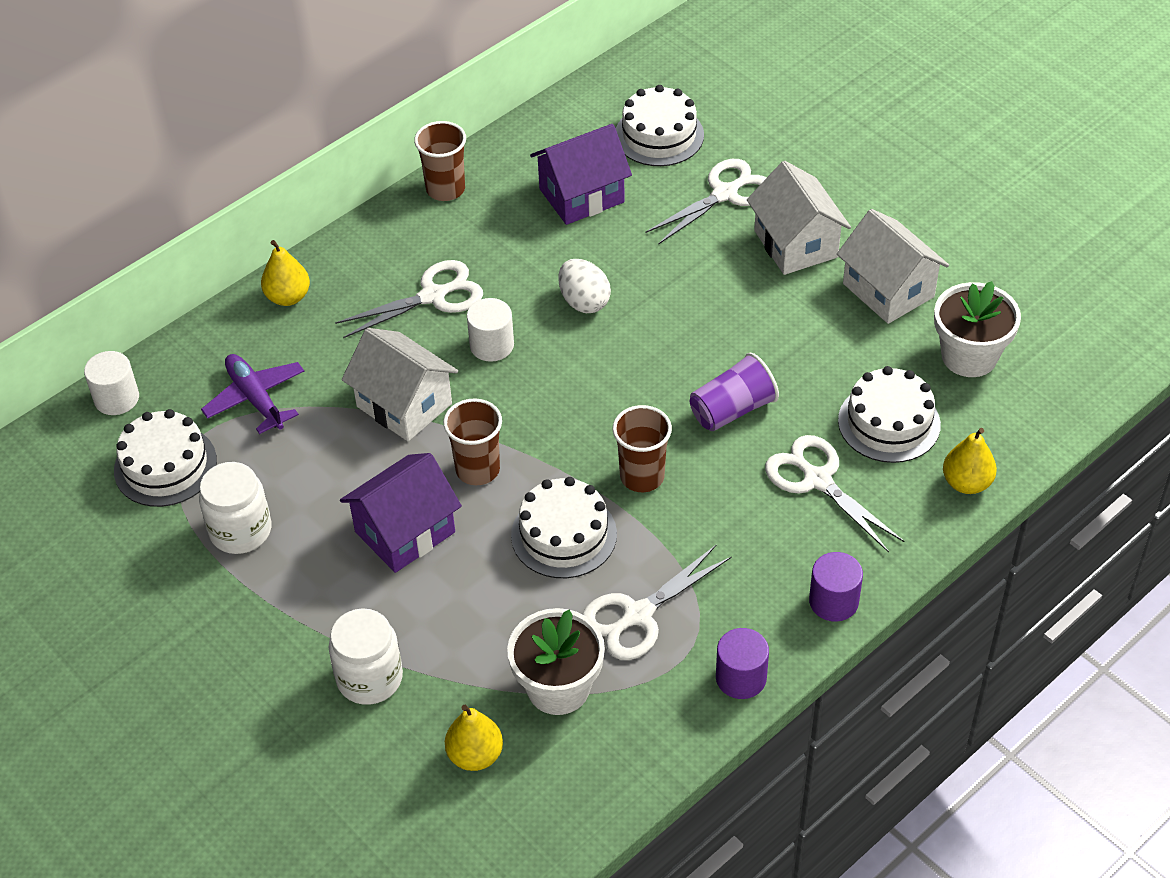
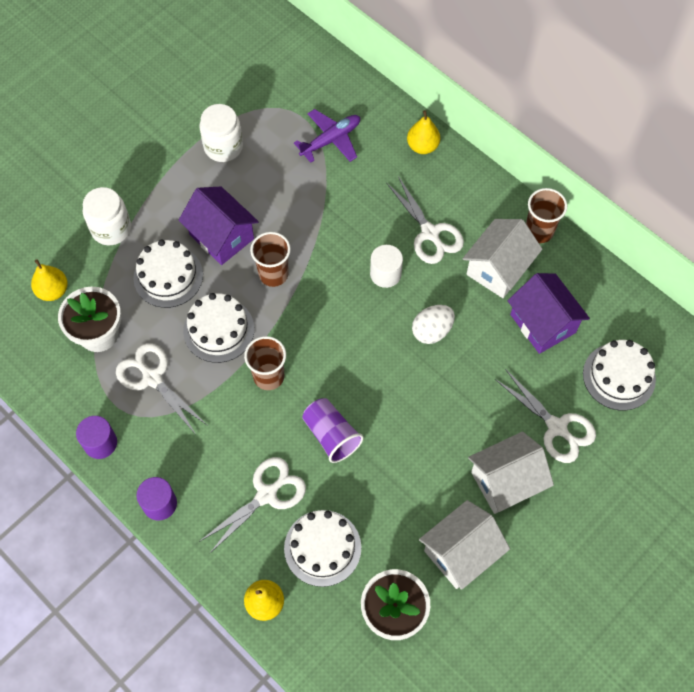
camera: 85 degrees right, 15 degrees up
(116, 398) = (328, 65): white cylinder -> none
(165, 465) = (274, 100): white cake -> white cake (168, 276)
(404, 405) = (328, 225): white house -> white house (498, 269)

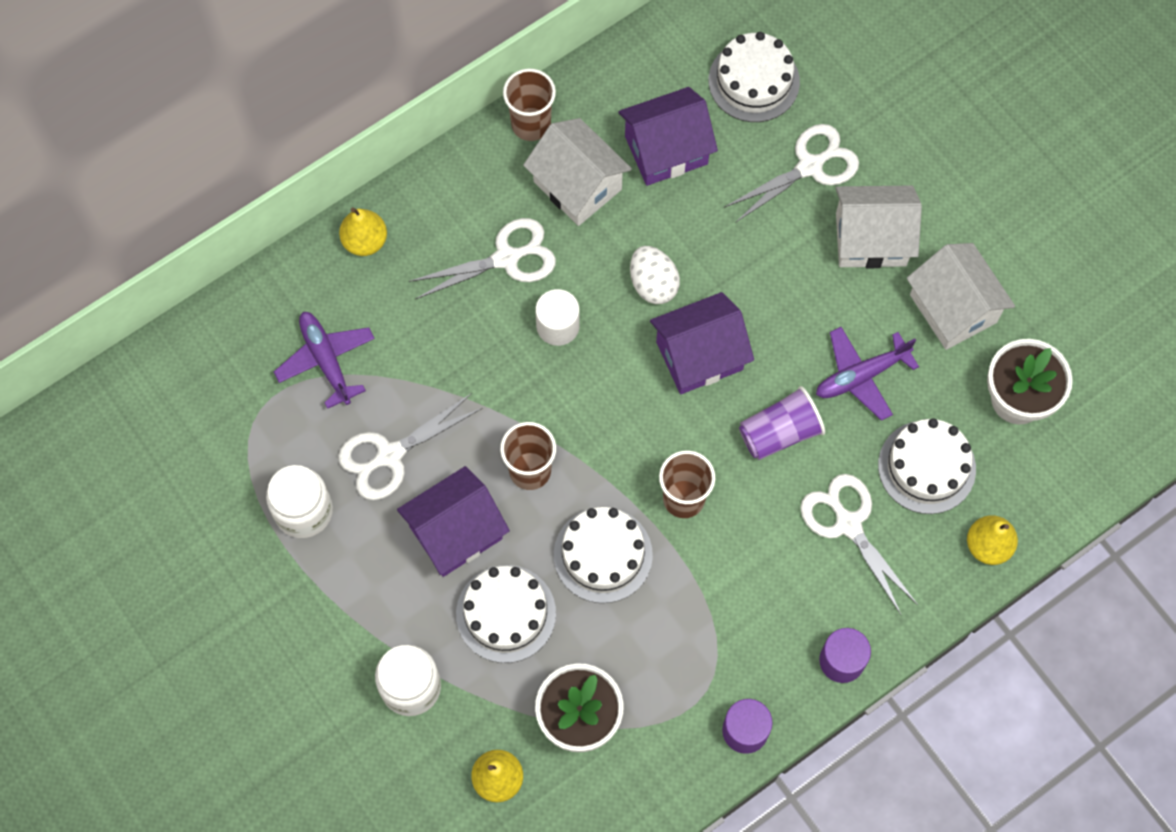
camera: 80 degrees left, 5 degrees up
(152, 378) = (660, 652): white scissors -> white scissors (389, 455)
(381, 371) = (699, 356): none -> purple house
(388, 488) = (861, 376): none -> purple plane
(506, 481) = (871, 239): white house -> white house turned 75 degrees counterclockwise

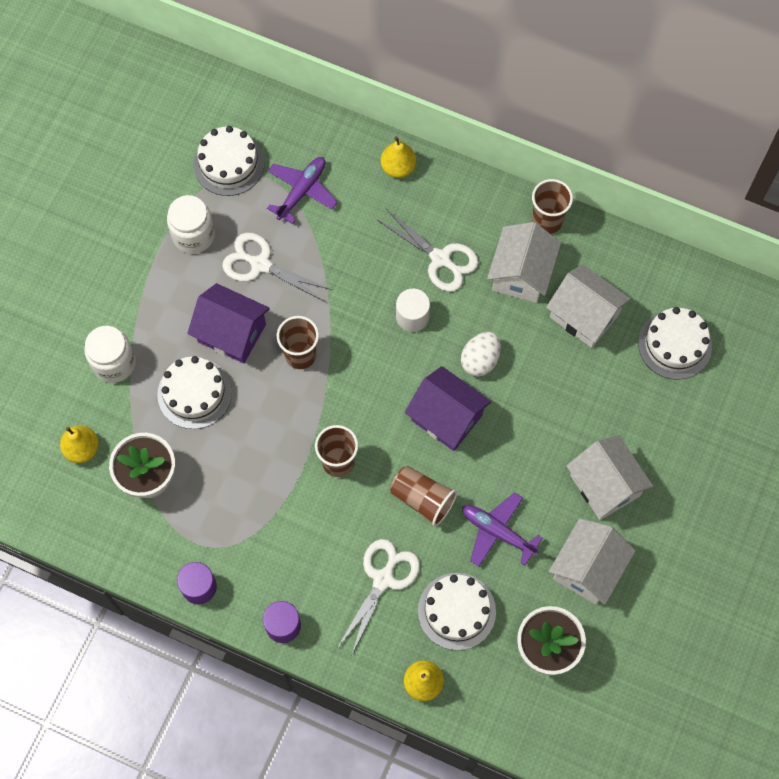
camera: 60 degrees right, 0 degrees up
(603, 555) = (269, 431): white cake -> white cake (229, 164)
(666, 150) = (584, 316): purple house -> white house
(779, 432) = (422, 499): purple cup -> brown cup
(810, 166) = (634, 416): white scissors -> none

